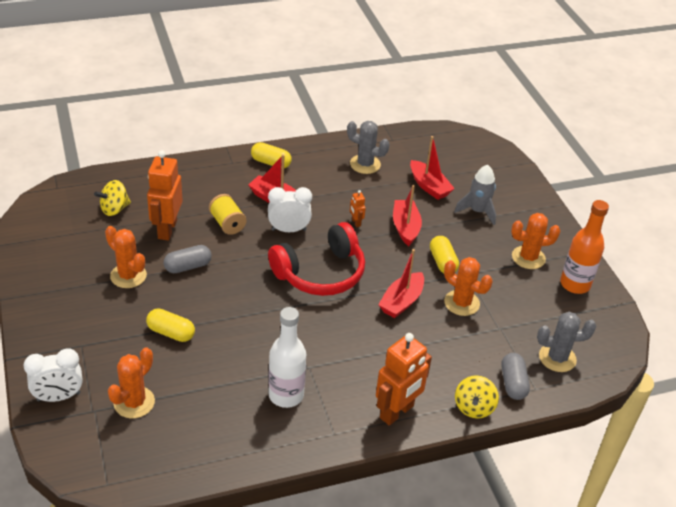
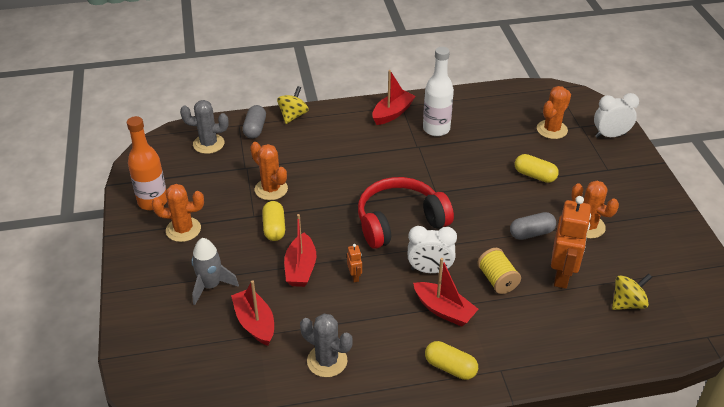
camera: 170 degrees left, 0 degrees up
(397, 412) = (352, 115): orange robot -> none
(401, 301) = (327, 192): red boat -> red boat (392, 113)

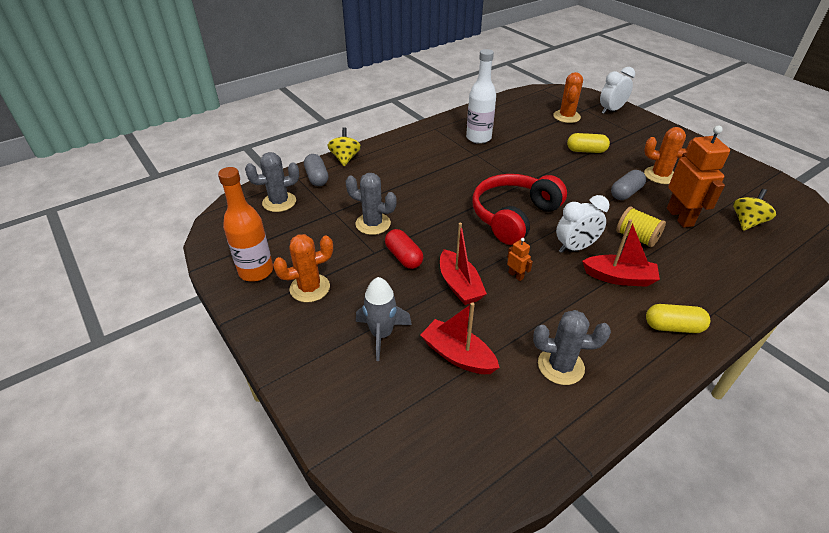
camera: 25 degrees left, 0 degrees up
(271, 189) = (373, 224): orange cactus -> grey cactus
(274, 228) = (404, 257): yellow capsule -> red capsule
(392, 113) = (432, 135): red boat -> none

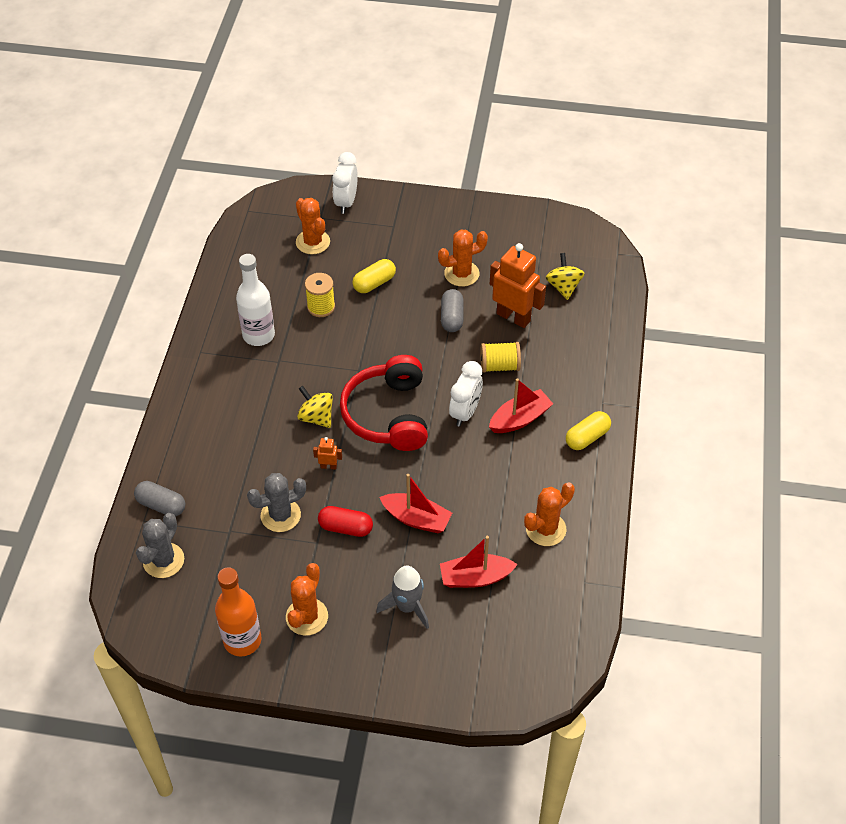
camera: 45 degrees left, 10 degrees up
(345, 158) = (158, 460): yellow spinning top -> yellow spinning top (316, 417)
(516, 275) = (447, 476): orange robot -> orange robot (328, 466)
(535, 144) = (321, 307): none -> yellow spool
(560, 366) = (546, 529): grey cactus -> orange cactus

